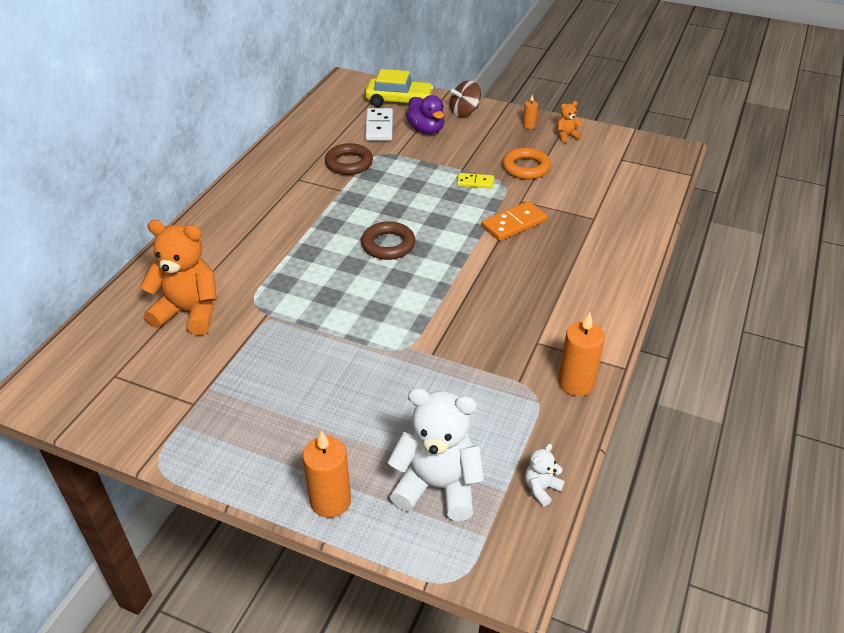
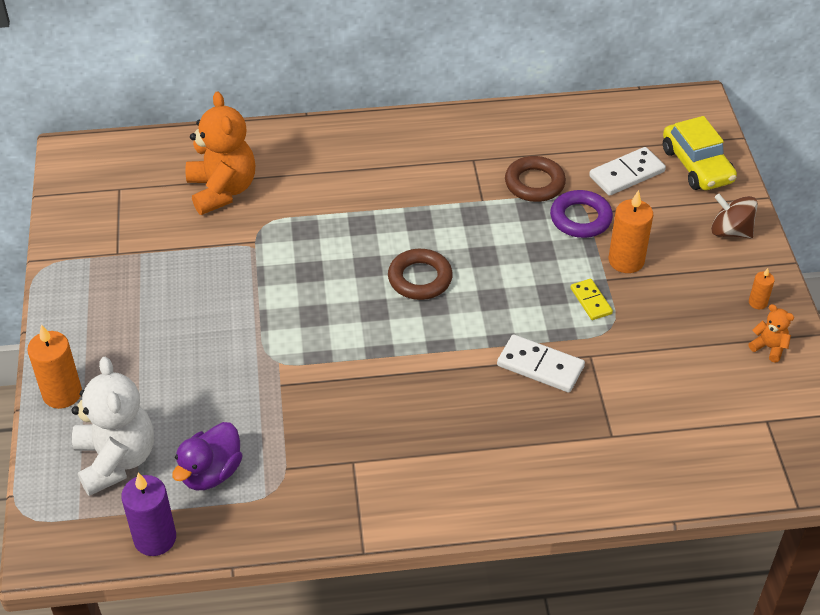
camera: 60 degrees right, 5 degrees up
(399, 158) = (580, 218): none -> purple ring
(426, 130) = (659, 215): purple duck -> purple duck (211, 473)
(514, 224) = (540, 366): orange domino -> white domino
(526, 167) = (662, 334): orange ring -> none
(541, 488) = (155, 538): white teddy bear -> purple candle
(576, 383) = (312, 517): orange candle -> orange candle (626, 261)

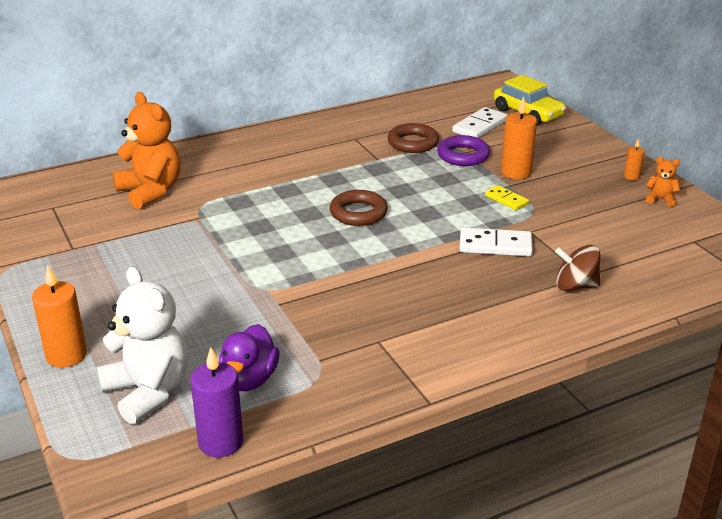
camera: 20 degrees left, 15 degrees down
(730, 231) = (580, 143): brown spinning top -> brown spinning top (575, 286)

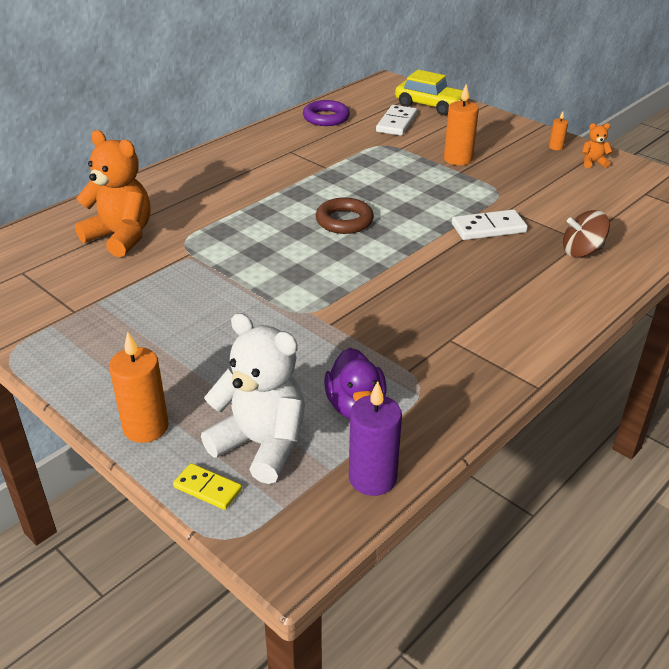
camera: 20 degrees left, 5 degrees up
(413, 143) = (348, 147): brown ring -> none
(463, 155) = (401, 152): purple ring -> purple ring (326, 118)
(506, 200) = (467, 185): yellow domino -> yellow domino (207, 488)

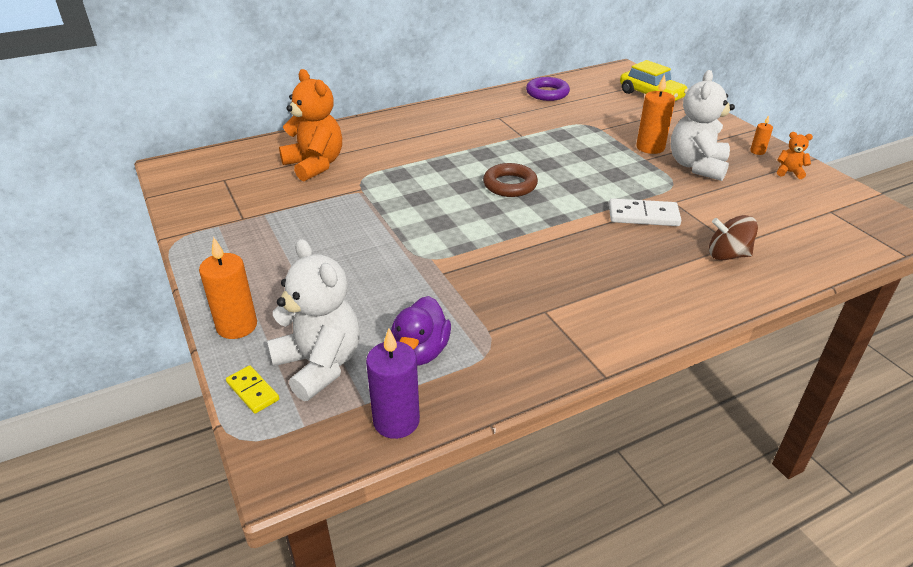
camera: 20 degrees right, 0 degrees up
(396, 123) = (610, 106): white domino -> none
(510, 171) = (697, 166): none -> white teddy bear

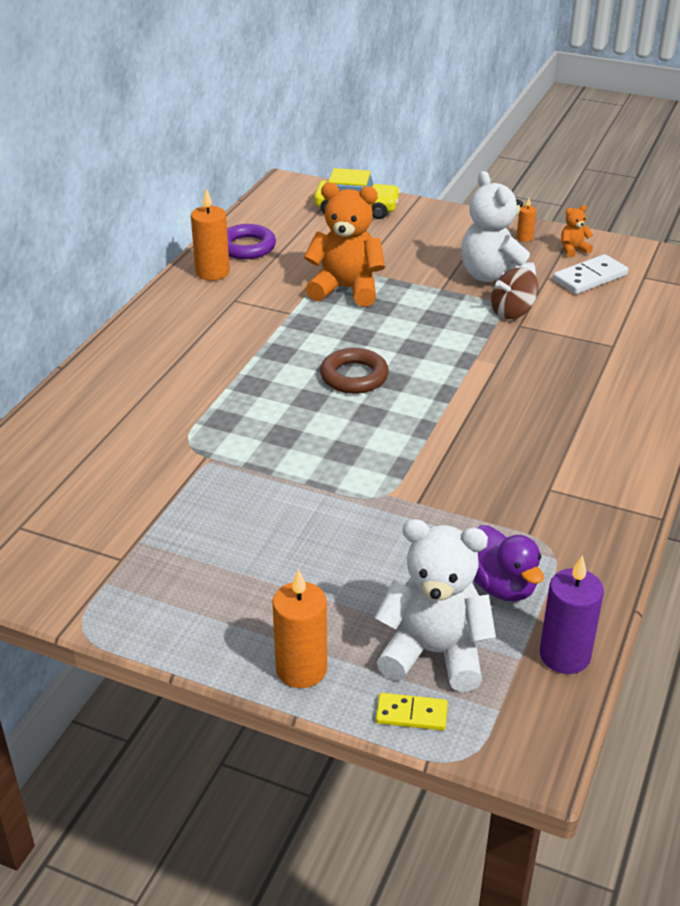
camera: 40 degrees left, 0 degrees up
(315, 165) = (108, 454): orange teddy bear -> orange teddy bear (346, 289)
(643, 216) = (512, 352): white domino -> white domino (590, 278)
(650, 147) = (430, 273): orange candle -> orange candle (212, 272)
(727, 255) = (619, 358): brown spinning top -> brown spinning top (512, 312)

